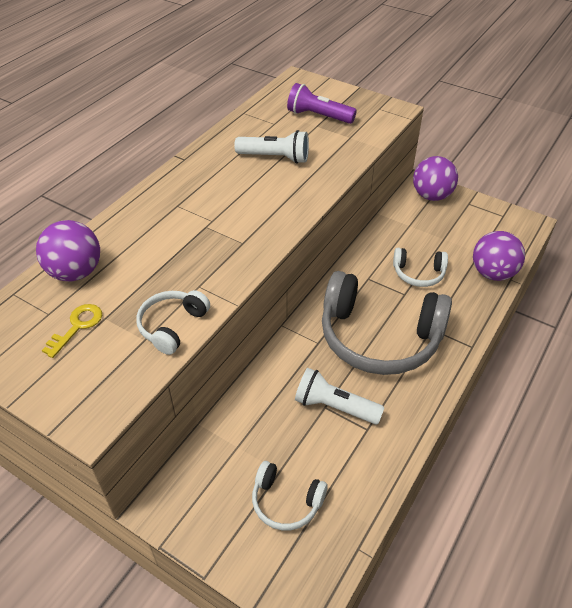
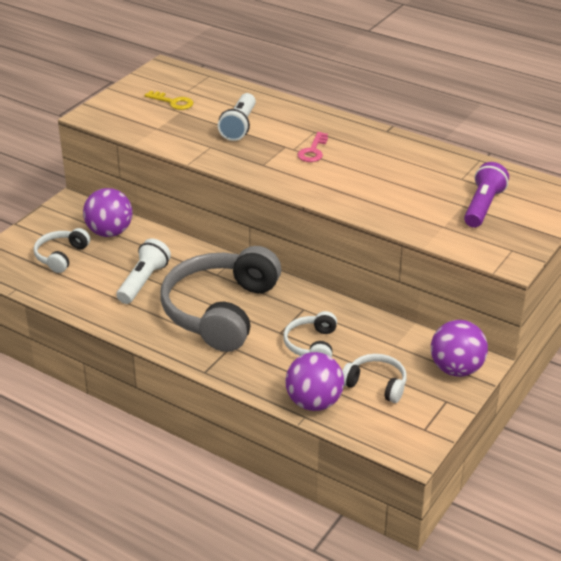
camera: 90 degrees right, 10 degrees down
(76, 272) = (230, 95): purple ball -> purple ball (109, 232)
(172, 326) = (168, 138): white headphones -> white headphones (376, 384)
(218, 207) = (313, 151): none -> pink key
(275, 157) = (395, 179): white flashlight -> white flashlight (239, 126)

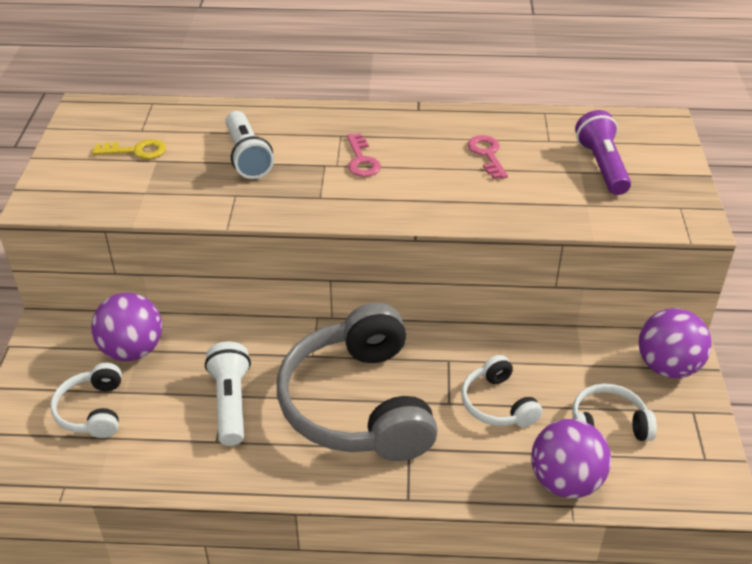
camera: 30 degrees left, 5 degrees up
(405, 174) = (487, 154): none -> pink key

